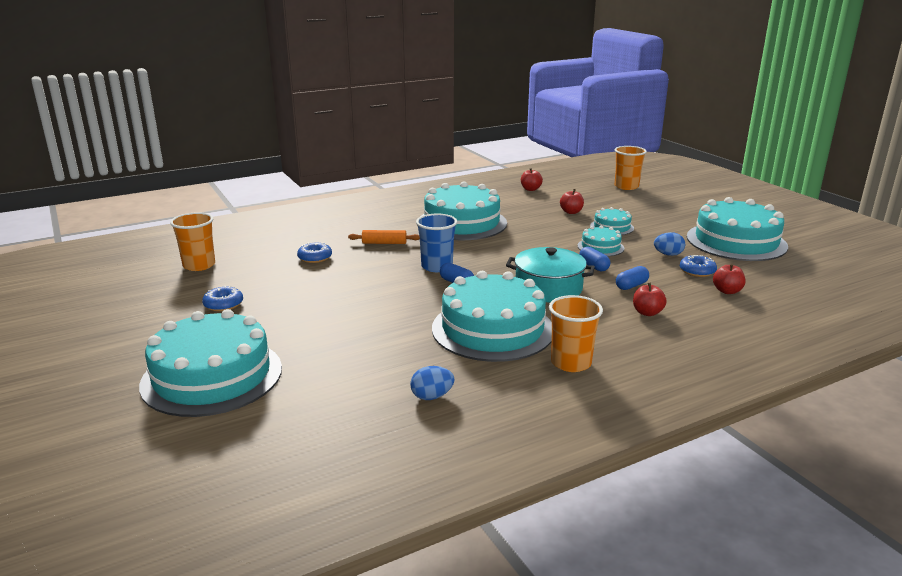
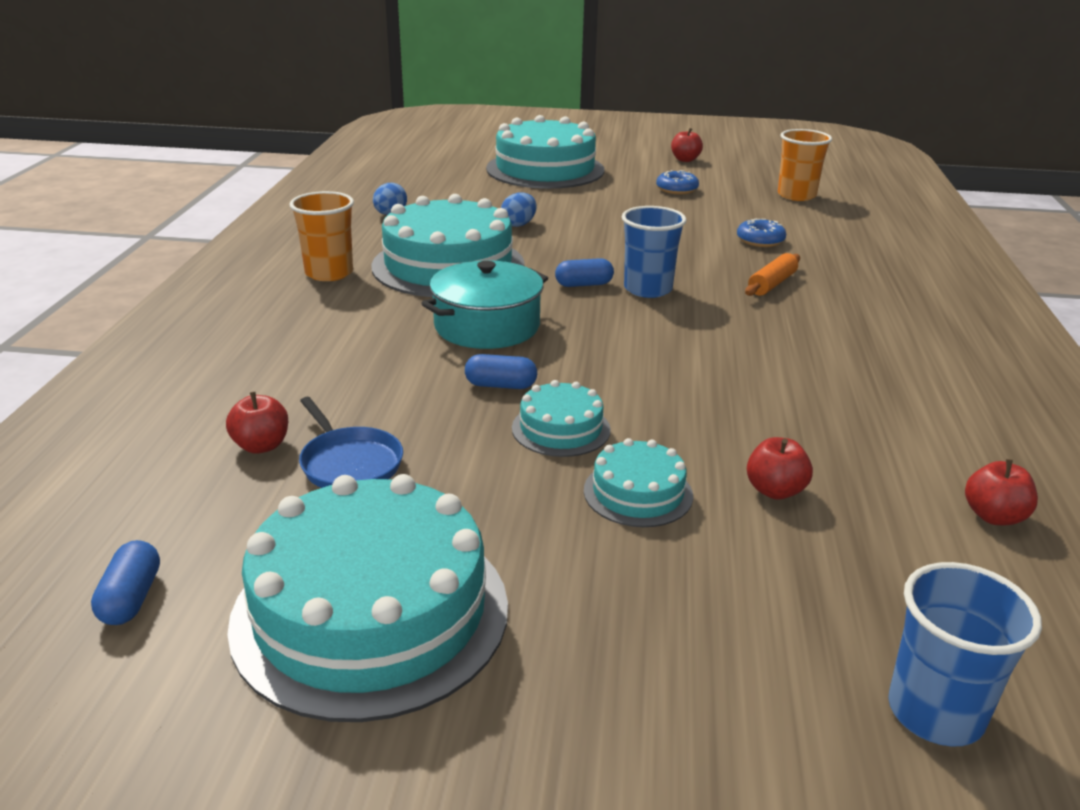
camera: 125 degrees right, 5 degrees up
(461, 223) = (810, 358): turquoise cake -> none
(626, 186) = (935, 712): orange cup -> blue cup
(631, 286) = (403, 381): blue capsule -> blue capsule (131, 598)
(647, 313) = (329, 354): red apple -> red apple (685, 160)
(668, 254) = (442, 477): blue egg -> blue egg (518, 224)
(697, 271) = (349, 463): blue donut -> blue pan

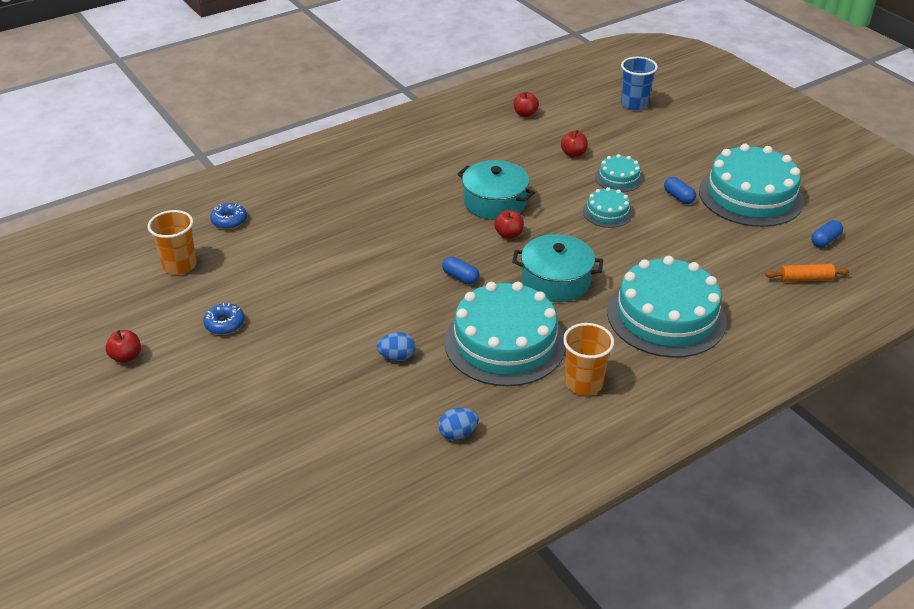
camera: 130 degrees left, 10 degrees up
(261, 446) = (736, 274): red apple -> red apple (509, 234)
(349, 463) = (707, 246): blue pan -> none
(501, 385) = (601, 244): blue capsule -> blue capsule (678, 197)
(545, 169) = (244, 422): turquoise cake -> turquoise cake (666, 316)
(648, 289) = (436, 253): blue cup -> none
(710, 361) = (495, 202): none -> turquoise pot
(760, 240) = (302, 246): blue donut -> blue donut (229, 221)
(772, 284) = (373, 218): orange rolling pin -> orange rolling pin (805, 279)

